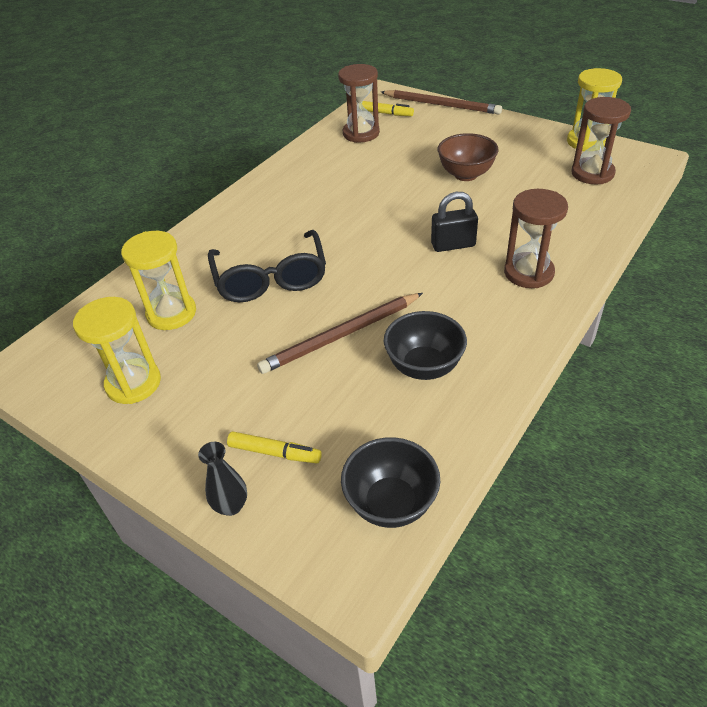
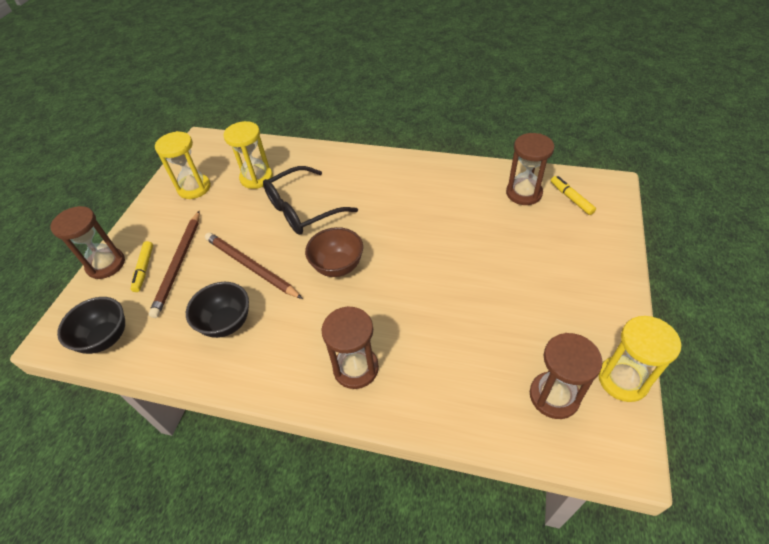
camera: 70 degrees right, 5 degrees up
(231, 506) = (106, 264): black vase -> brown hourglass
(386, 113) = (571, 198): yellow marker -> yellow marker turned 150 degrees clockwise
(442, 105) = (617, 233): brown pencil -> brown pencil (179, 264)
(453, 245) = (378, 303): black padlock -> none
(466, 174) = (493, 285): brown bowl -> brown bowl (337, 266)

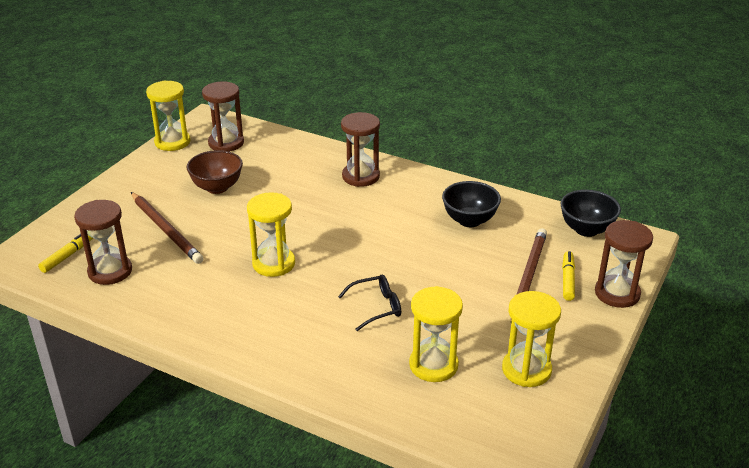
camera: 170 degrees left, 15 degrees down
(251, 267) = (445, 260): brown pencil -> brown pencil (166, 230)
(303, 209) = (376, 307): black glasses -> black glasses, size x0.57
(337, 266) = (352, 243): brown bowl -> brown bowl (217, 187)
(398, 229) = (274, 263): none -> yellow hourglass
(571, 198) = (68, 256): yellow marker -> yellow marker turned 135 degrees counterclockwise

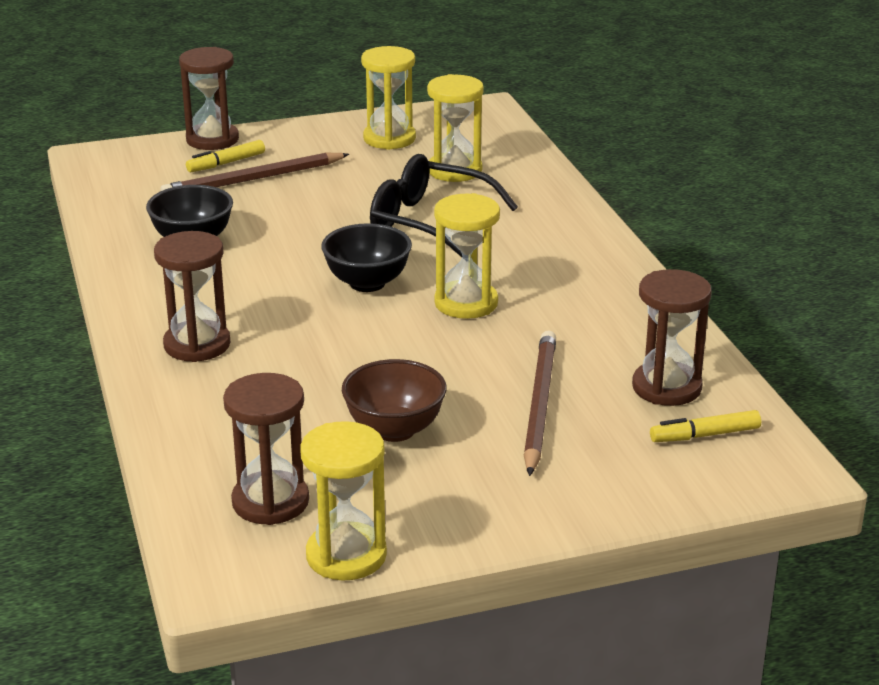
camera: 135 degrees left, 5 degrees down
(376, 307) = (429, 223): black glasses -> black glasses, size x1.76
(586, 229) = (113, 182): black bowl -> black bowl (367, 283)

